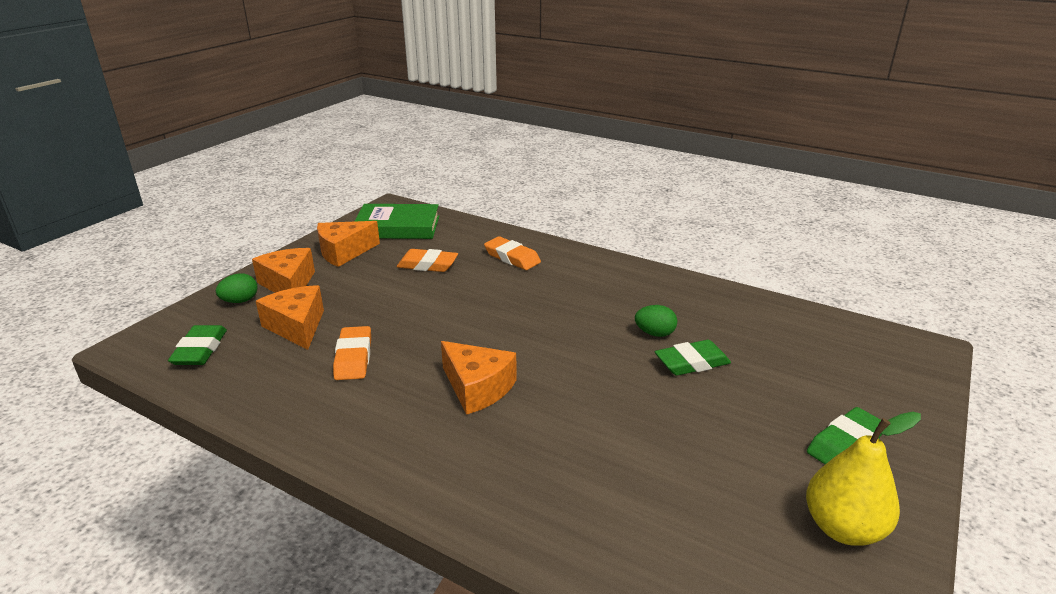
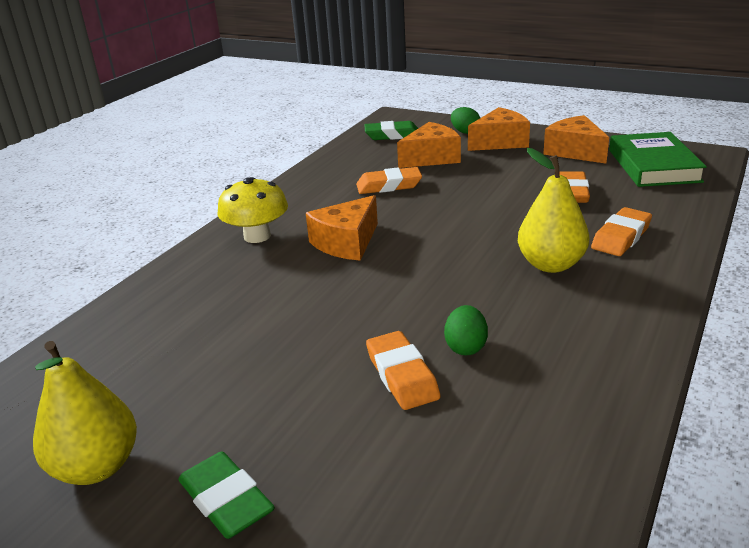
camera: 90 degrees right, 0 degrees up
(438, 457) = (257, 236): none -> yellow mushroom
(546, 288) = (551, 264): none -> yellow pear
(692, 363) = (402, 375): green eraser -> orange eraser

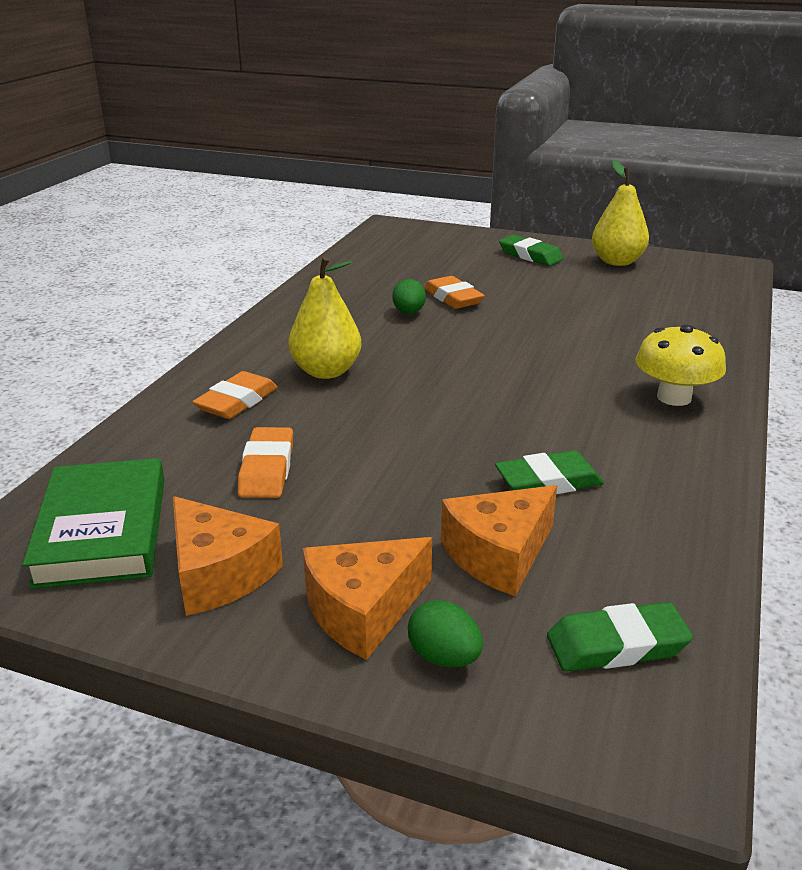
camera: 170 degrees right, 0 degrees up
(347, 243) = (556, 391): orange cheese -> none
(389, 185) = (548, 482): orange eraser -> green eraser

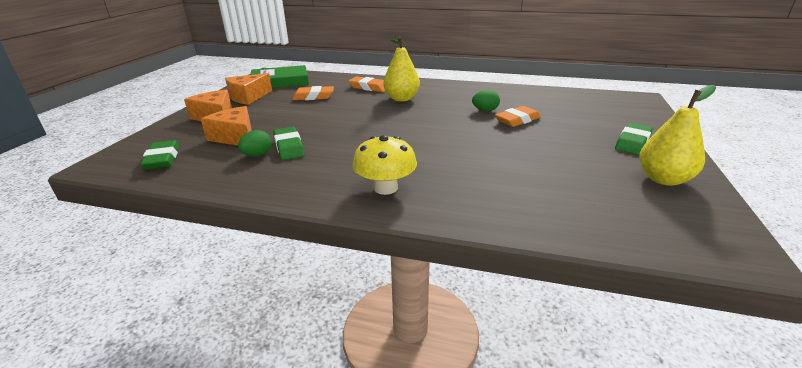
camera: 85 degrees right, 0 degrees up
(444, 657) = (181, 129): green egg -> green egg (257, 155)

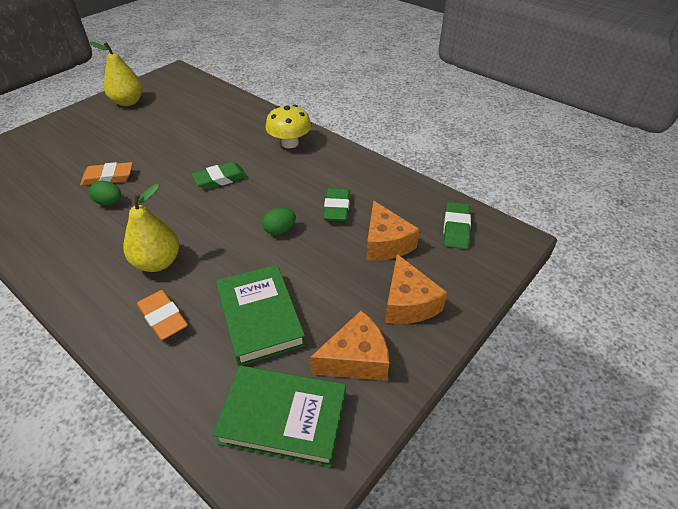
camera: 155 degrees left, 15 degrees up
(257, 155) = (368, 206): green egg -> green egg (280, 230)
(313, 97) = (260, 317): orange eraser -> green book
(632, 142) = (82, 128): green eraser -> green eraser (220, 179)

